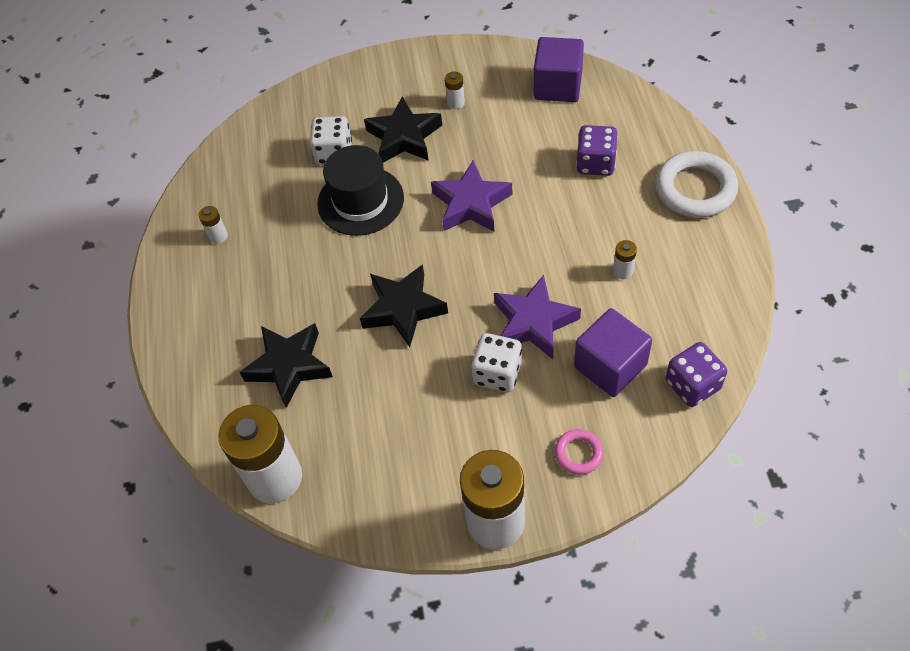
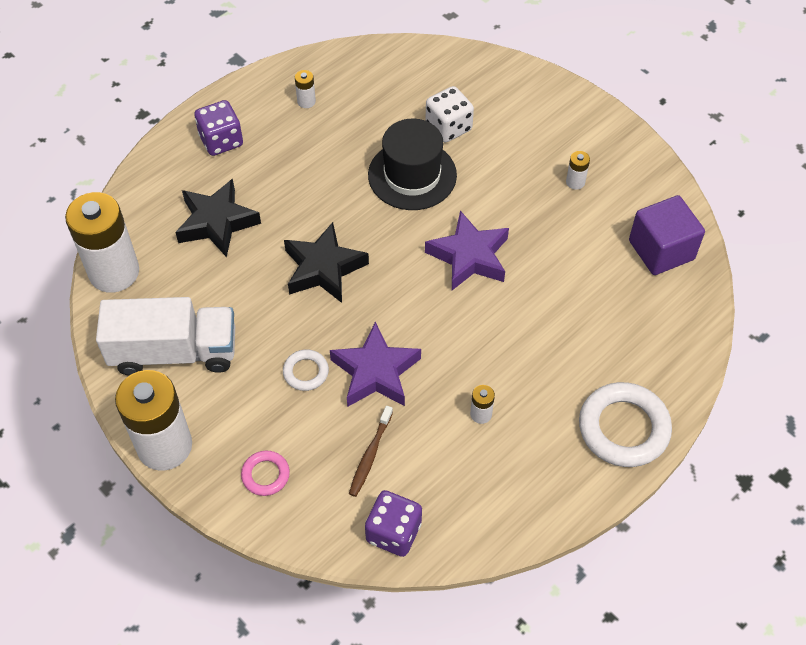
camera: 50 degrees right, 0 degrees up
(401, 467) = (174, 352): none -> white truck
(404, 137) = (505, 166): black star -> none
(497, 373) = (306, 372): white dice -> white ring
(595, 163) = (590, 329): purple dice -> purple dice (221, 140)
(610, 366) = (370, 455): purple cube -> brown toothbrush

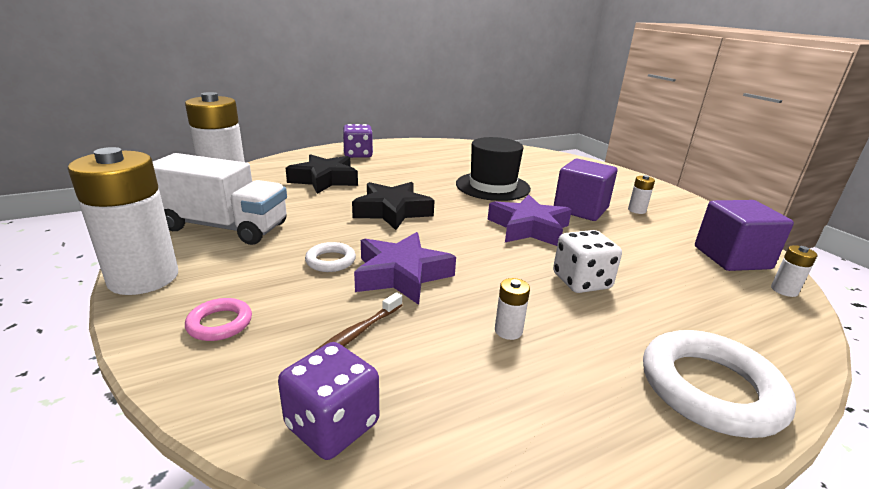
camera: 15 degrees right, 30 degrees down
(306, 101) = (428, 152): white battery -> white battery (784, 290)
(448, 127) = (530, 174): white dice -> white dice (581, 281)
(516, 199) = (580, 209): none -> purple cube

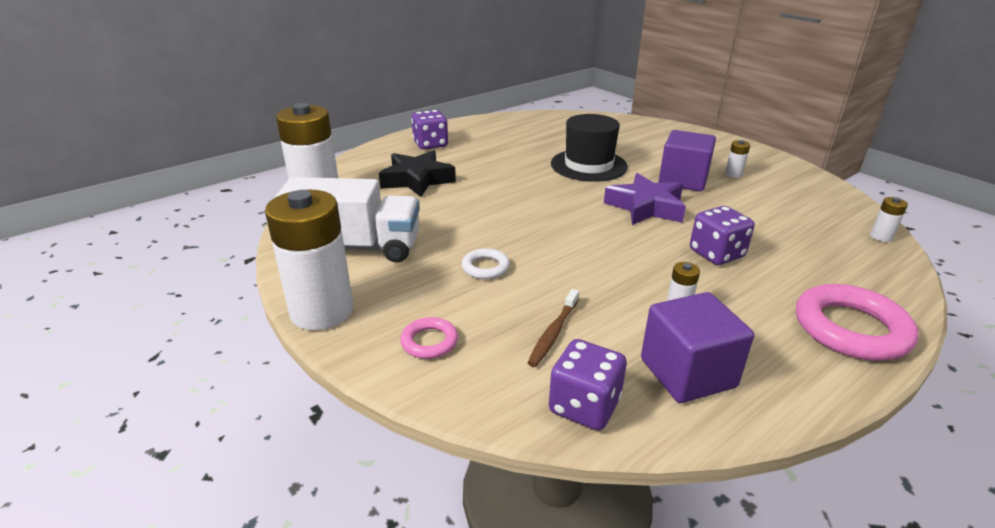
camera: 10 degrees left, 5 degrees up
(392, 211) = (509, 207): black star -> none
(401, 275) = (558, 271): purple star -> none
(581, 281) = (716, 254): white dice -> purple dice
(710, 389) = (850, 329): white ring -> pink ring
(731, 258) = (831, 212): purple cube -> purple cube (687, 373)

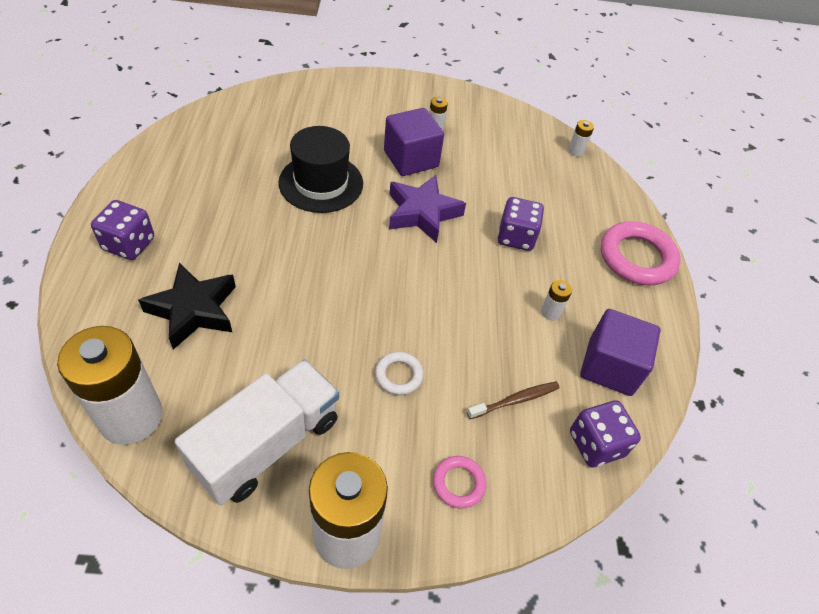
camera: 55 degrees left, 20 degrees up
(553, 333) = (515, 400): brown toothbrush -> brown toothbrush turned 90 degrees counterclockwise

